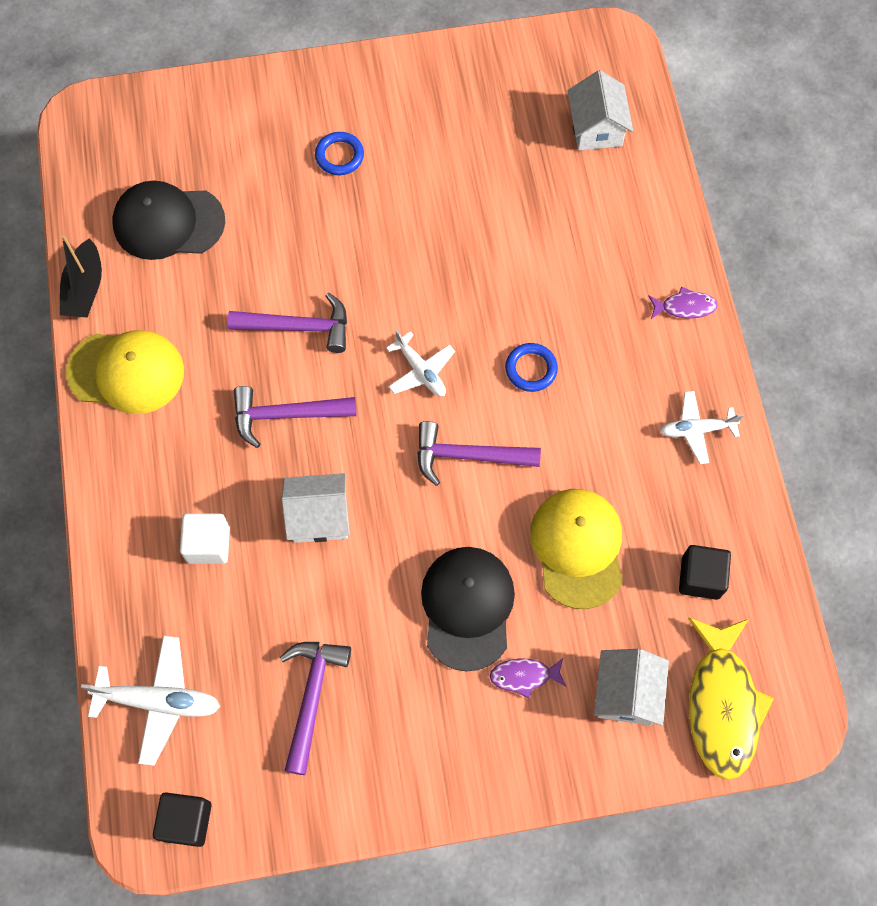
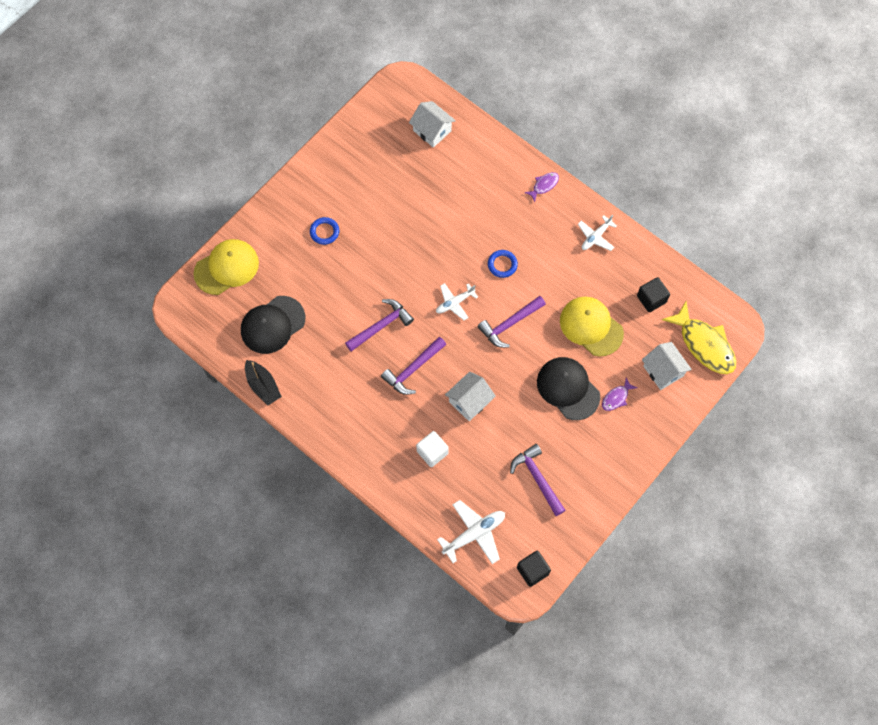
camera: 40 degrees left, 0 degrees up
(126, 372) = (321, 408): yellow cap -> yellow cap (226, 268)
(421, 371) = (455, 303): white plane -> white plane turned 135 degrees clockwise

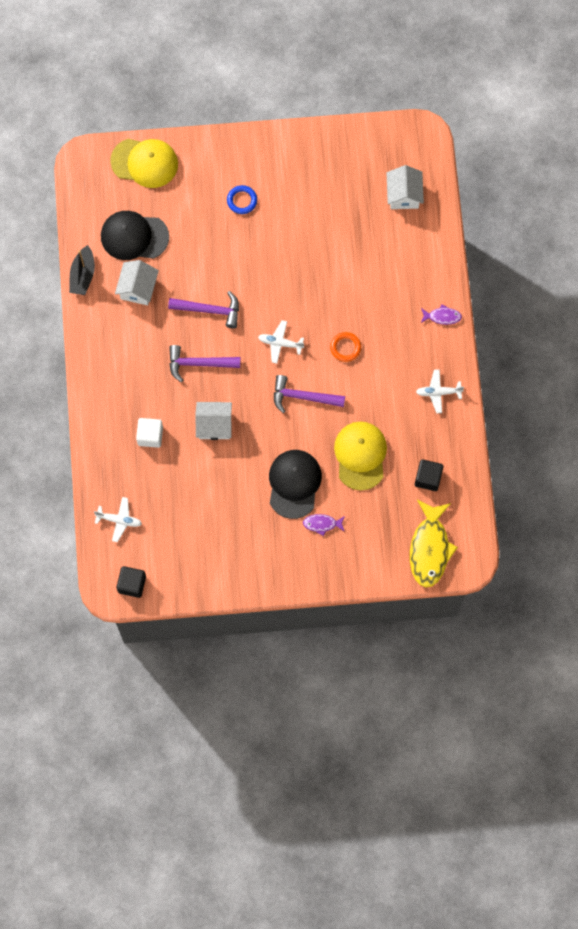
camera: 45 degrees right, 5 degrees up
(474, 534) = (119, 520): white plane -> white plane, size x0.66
(502, 264) = (345, 347): blue ring -> orange ring
(537, 478) = (203, 525): purple hammer -> none
(663, 371) = (377, 538): white house -> white house (138, 288)

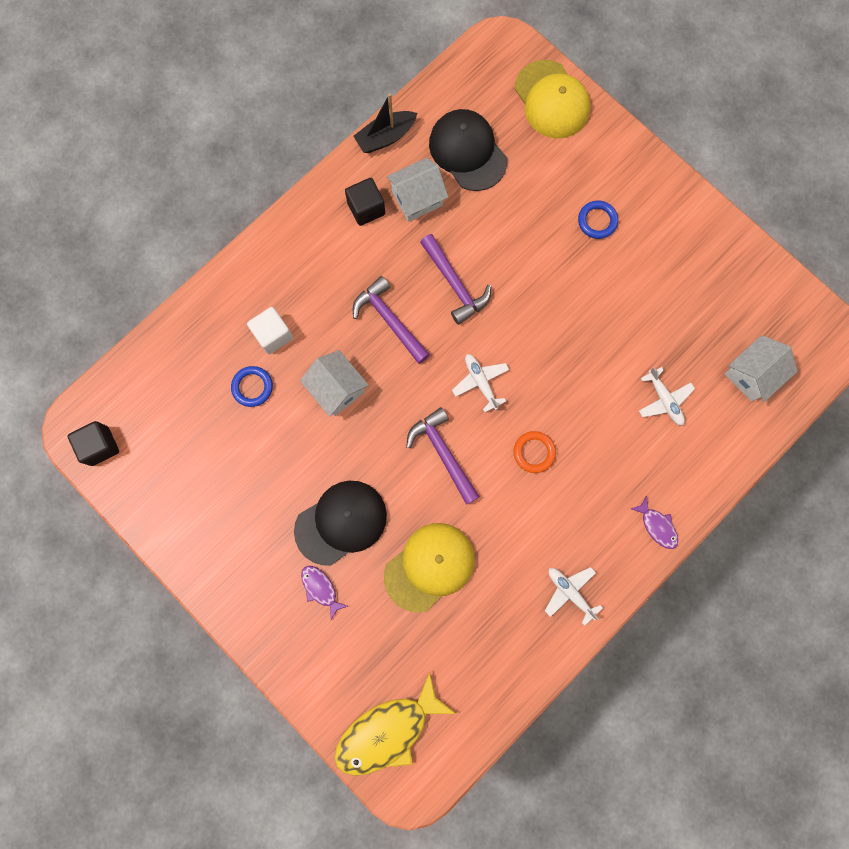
camera: 50 degrees right, 5 degrees up
(119, 520) = (159, 378): white plane -> white plane (664, 400)
(171, 471) = (252, 387): none -> blue ring
(428, 478) = (465, 661): black cube -> black cube (366, 208)

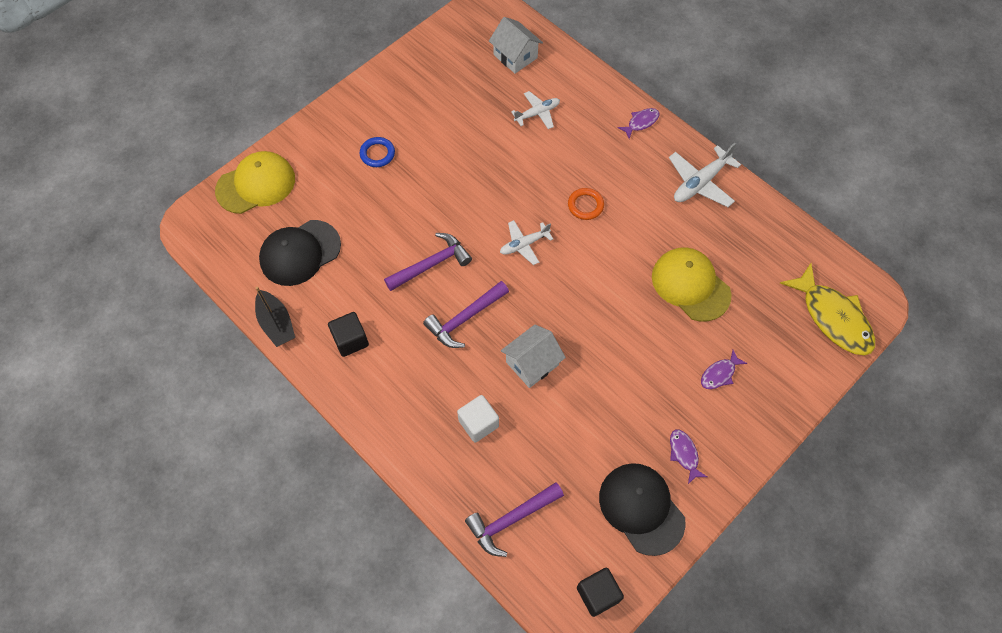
camera: 90 degrees left, 15 degrees down
(233, 541) = (684, 454): none -> purple fish
(252, 387) = (531, 441): blue ring -> none
(341, 522) = (658, 358): black cap -> black cap (641, 508)
(417, 198) = (343, 295): white house -> none
(443, 453) = (590, 274): purple hammer -> purple hammer (511, 519)
(570, 592) = (700, 183): white plane -> white plane, size x1.52

